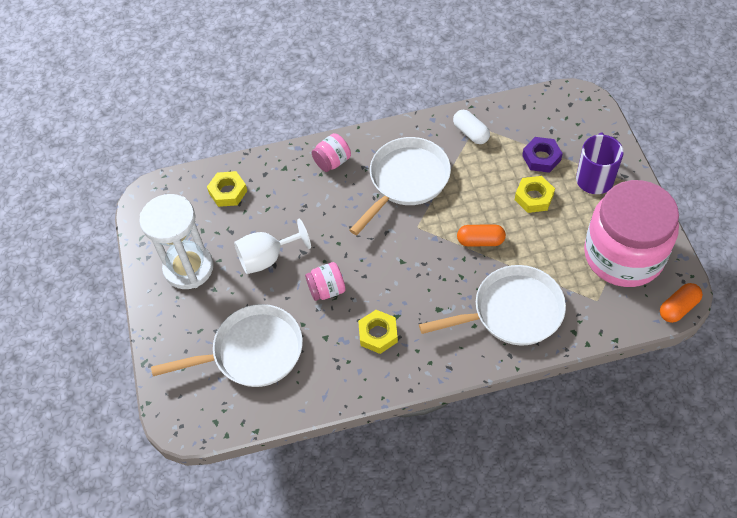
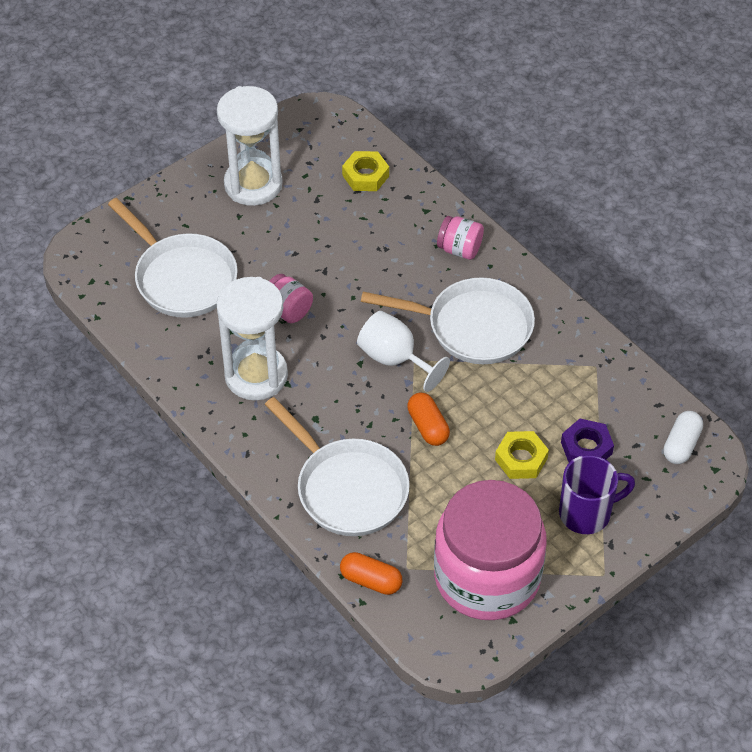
camera: 60 degrees right, 5 degrees down
(267, 258) = (300, 243): white goblet -> white goblet (395, 359)
(378, 334) = (256, 375): yellow nut -> white hourglass
(471, 133) = (582, 364): white capsule -> white capsule (681, 445)
(678, 308) = (440, 655): orange capsule -> orange capsule (371, 580)

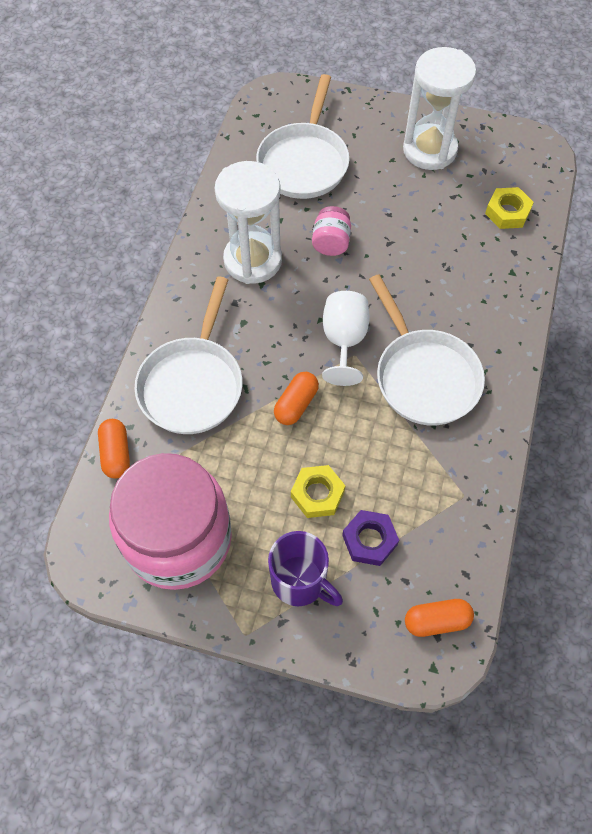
camera: 55 degrees right, 10 degrees up
(459, 249) = (495, 319): pink jar -> none
(681, 445) = (436, 621): white capsule -> orange capsule

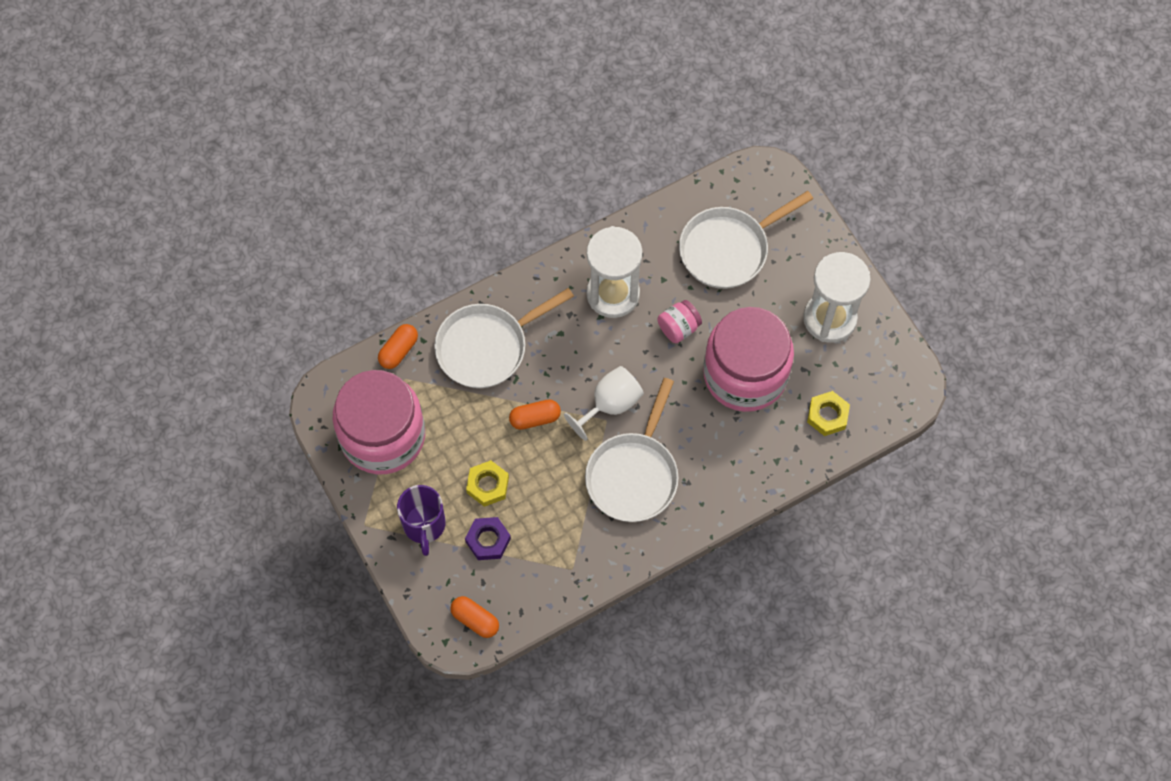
camera: 45 degrees right, 5 degrees up
(417, 233) = (745, 374): none -> pink jar

